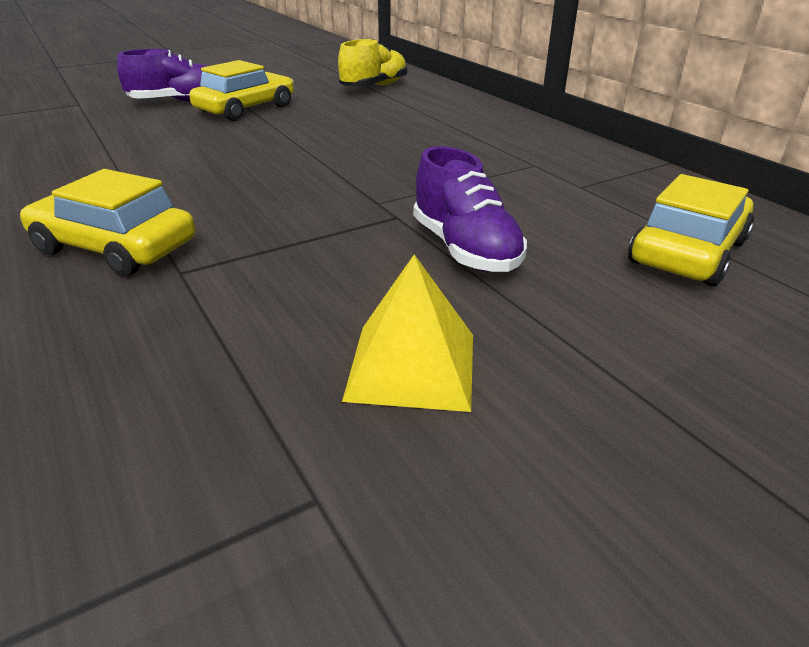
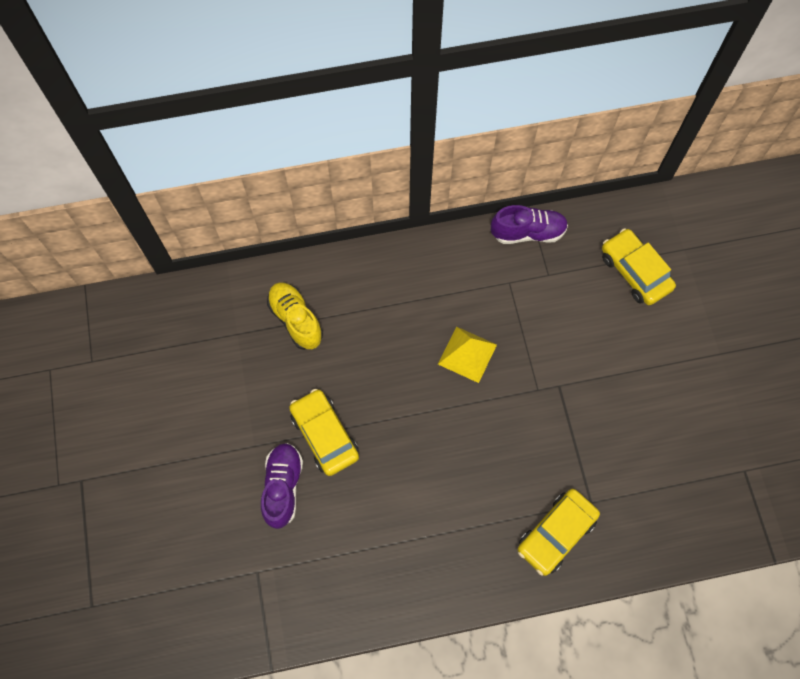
camera: 70 degrees left, 35 degrees up
(412, 366) = (689, 422): yellow pyramid -> yellow pyramid (467, 354)
(465, 249) = (605, 367): purple shoe -> purple shoe (527, 232)

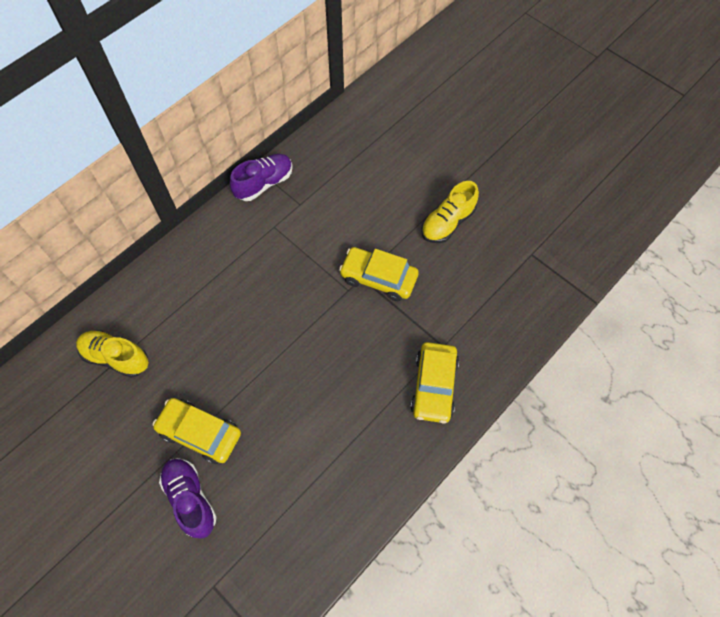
camera: 35 degrees left, 5 degrees down
(467, 354) = (276, 297): yellow pyramid -> none
(634, 272) = (361, 166): yellow car -> yellow car (378, 278)
(681, 384) = (447, 223): none -> yellow shoe

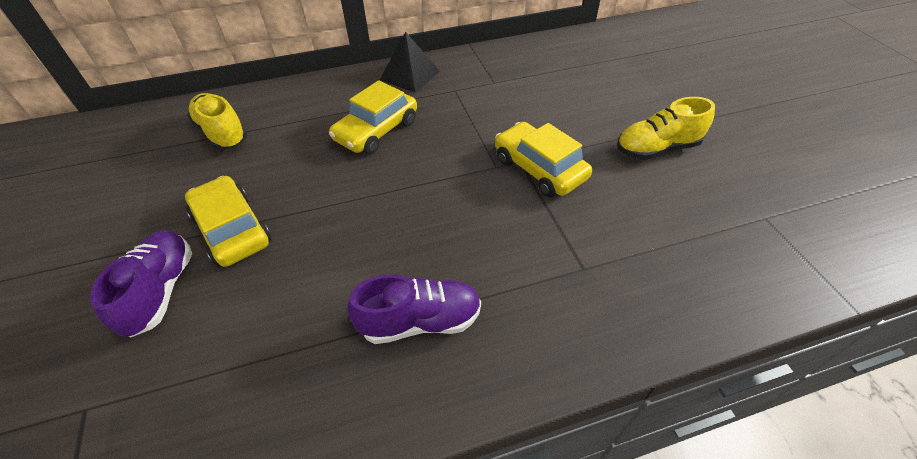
camera: 30 degrees right, 15 degrees down
(226, 225) = (410, 75): none -> black pyramid
(264, 183) = (469, 58): purple shoe -> purple shoe (420, 321)
(434, 386) = (543, 309): yellow car -> yellow car (376, 131)

